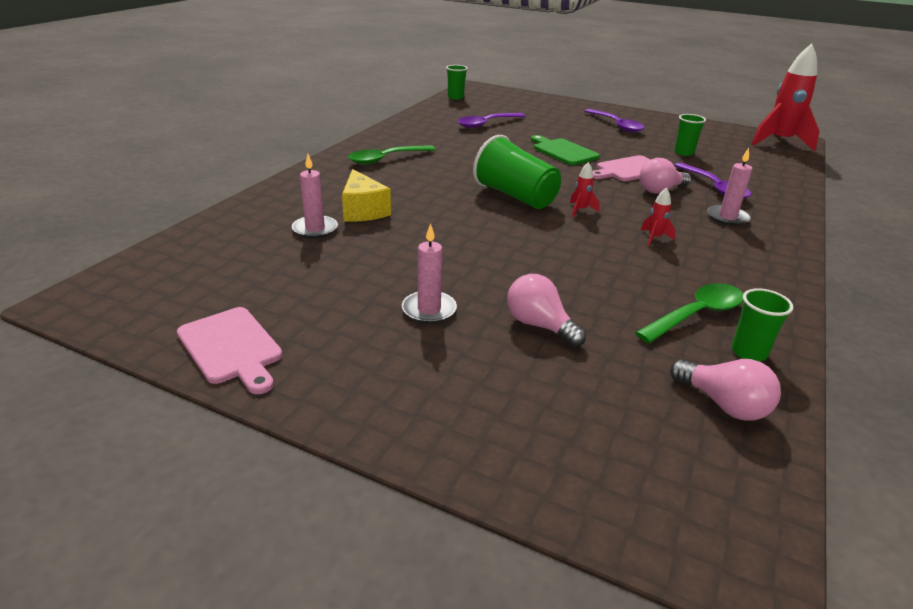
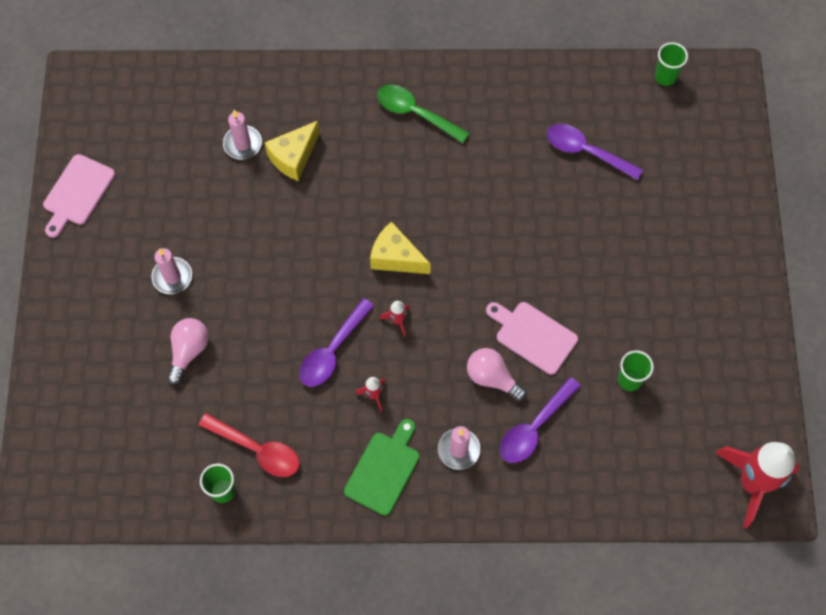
camera: 65 degrees right, 35 degrees up
(515, 196) = (396, 257): green cup -> yellow cheese
(563, 151) = (547, 258): green cutting board -> green cutting board (384, 470)
(616, 125) = (684, 285): purple spoon -> purple spoon (332, 351)
(696, 315) = (257, 449): green spoon -> red spoon
(723, 404) = (155, 481): pink light bulb -> none

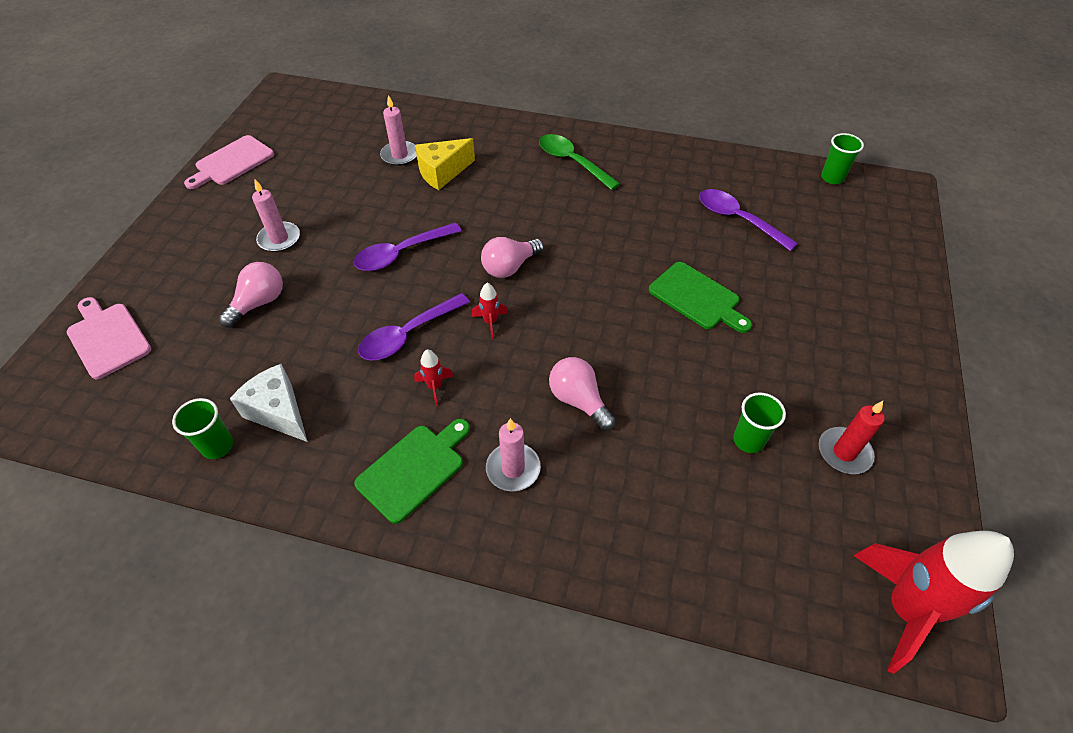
camera: 15 degrees right, 15 degrees down
(257, 449) = (279, 412): red spoon -> white cheese
(396, 257) = (510, 267): yellow cheese -> pink light bulb
(533, 336) = (639, 369): pink cutting board -> pink cutting board (107, 338)
(534, 427) = (615, 466): purple spoon -> purple spoon (401, 253)
(566, 251) = (697, 298): none -> green cutting board
(701, 372) = (844, 452): none -> red candle

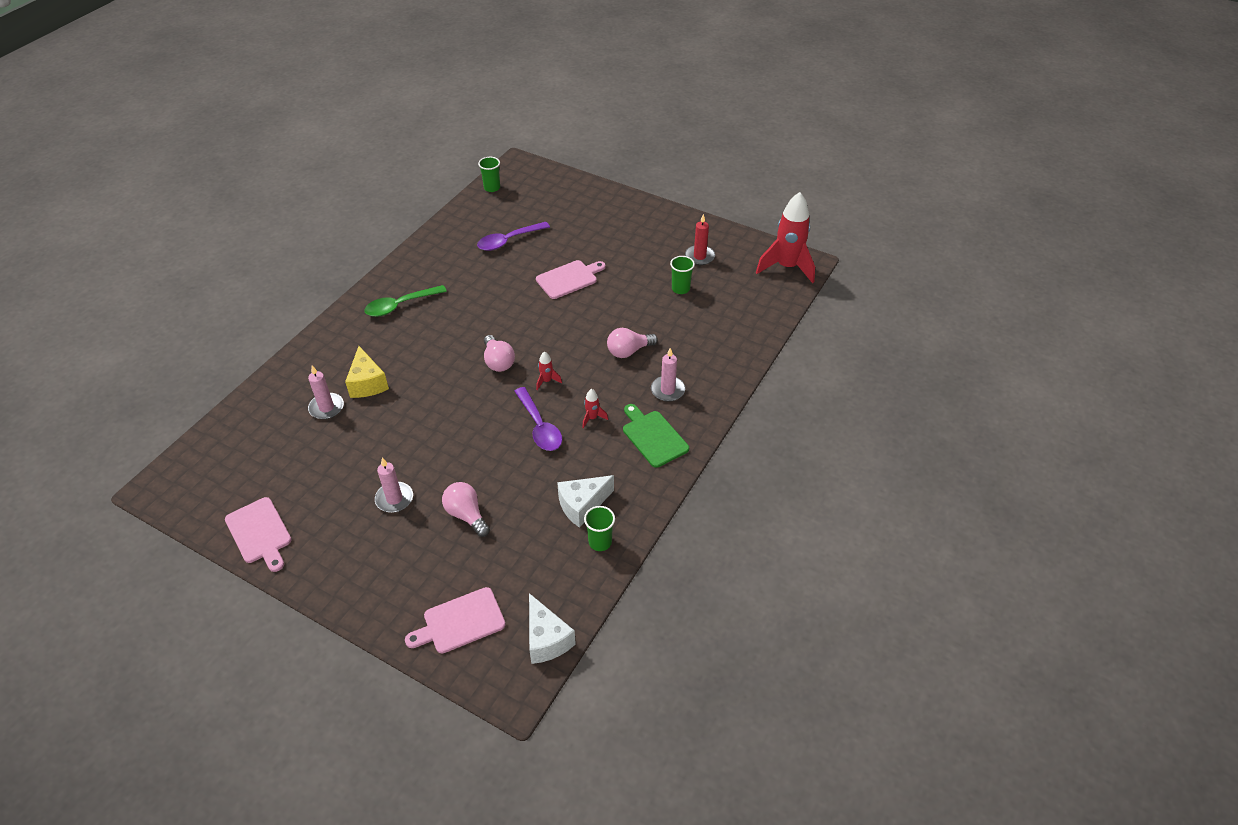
camera: 75 degrees left, 5 degrees down
(71, 424) = (546, 639): none -> white cheese
(401, 253) = (453, 421): purple spoon -> none
(697, 298) = (569, 279): green cutting board -> pink cutting board

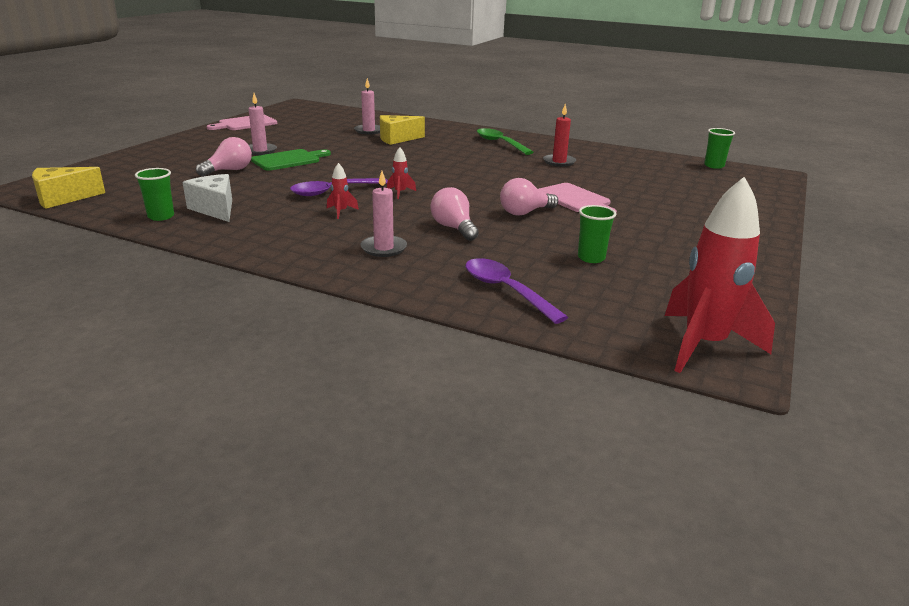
camera: 85 degrees right, 20 degrees down
(460, 622) = (112, 172): pink cutting board -> none
(498, 362) = (428, 175): pink light bulb -> pink light bulb (525, 212)
(508, 241) = (625, 174): purple spoon -> purple spoon (506, 290)
(546, 639) = (63, 198): white cheese -> yellow cheese
(653, 437) = (304, 240): green cutting board -> green cutting board (289, 160)
(699, 256) = (675, 272): red candle -> red candle (559, 162)

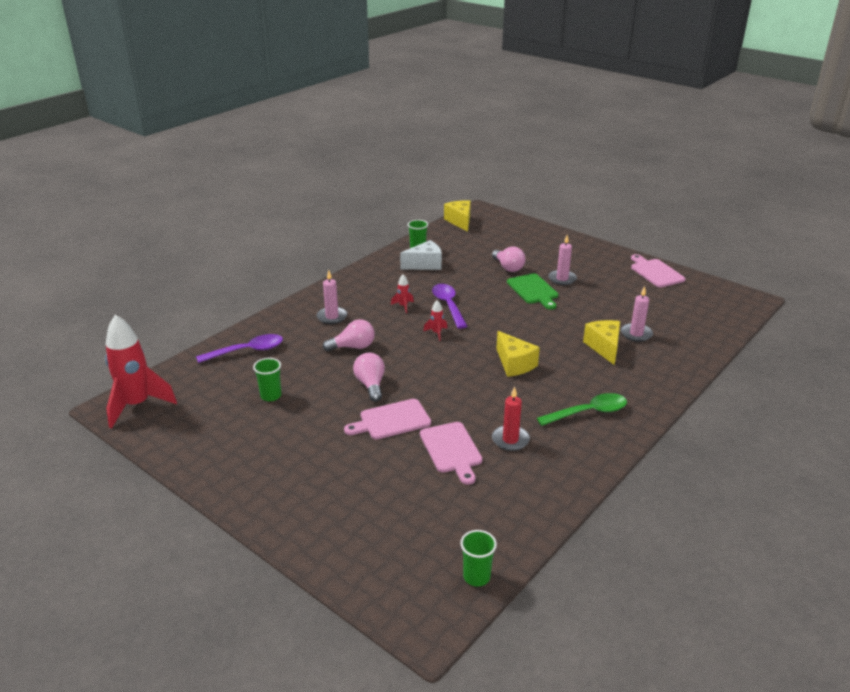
camera: 105 degrees right, 5 degrees up
(443, 163) = (514, 364): none -> yellow cheese
(593, 177) = (451, 450): none -> pink cutting board

